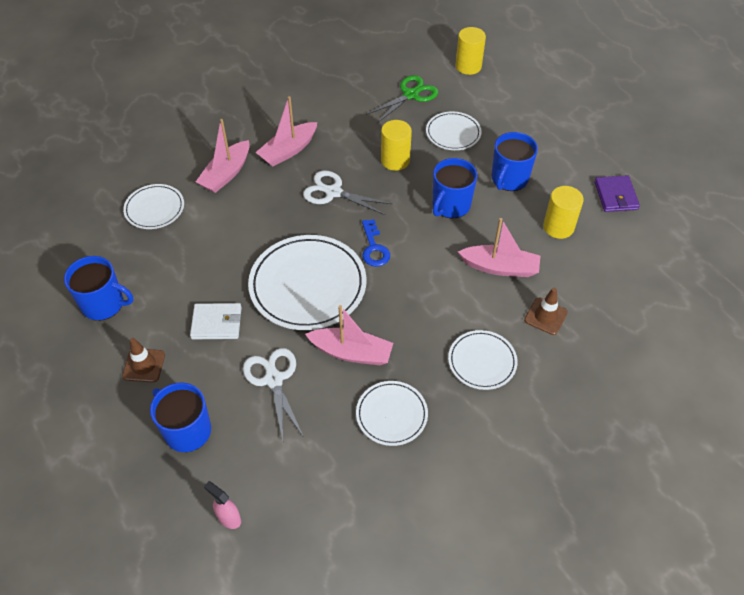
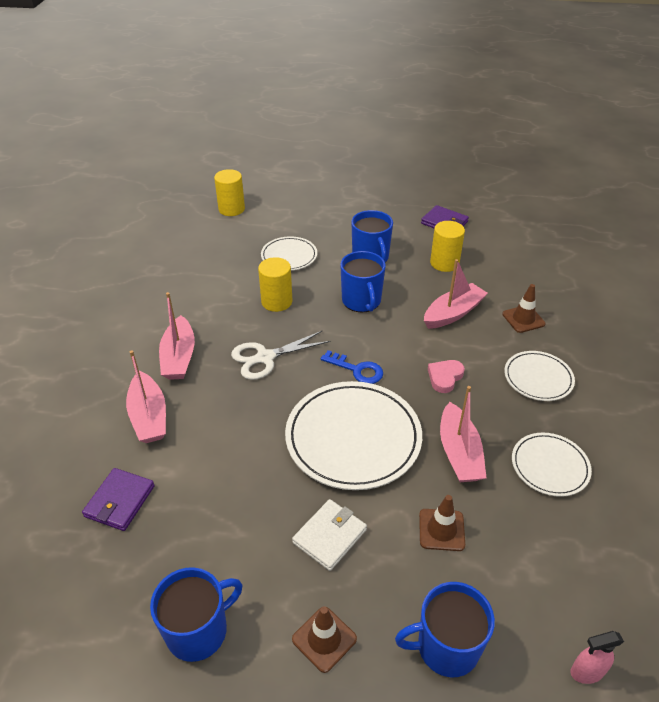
camera: 50 degrees left, 10 degrees down
(154, 208) = (120, 501): white plate -> purple wallet
(273, 379) = (441, 530): white scissors -> brown traffic cone
(351, 352) = (459, 453): pink boat -> pink boat turned 120 degrees clockwise
(411, 95) = (218, 252): green scissors -> none
(420, 302) = (445, 377): none -> pink heart

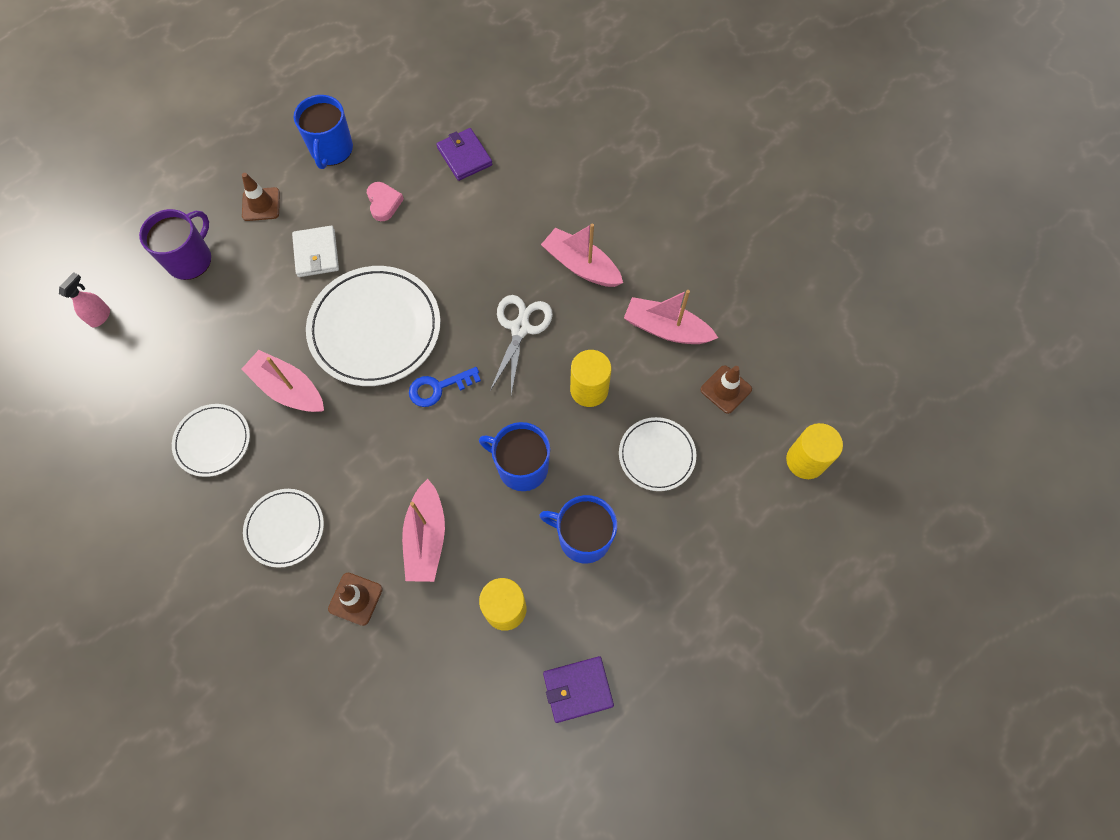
camera: 130 degrees right, 25 degrees up
(149, 416) = (529, 210): pink boat -> pink boat (666, 329)
(441, 530) = (250, 321): brown traffic cone -> brown traffic cone (726, 389)
(445, 377) = (362, 450): pink heart -> pink heart (384, 203)
(446, 647) = (190, 259): blue mug -> purple mug

